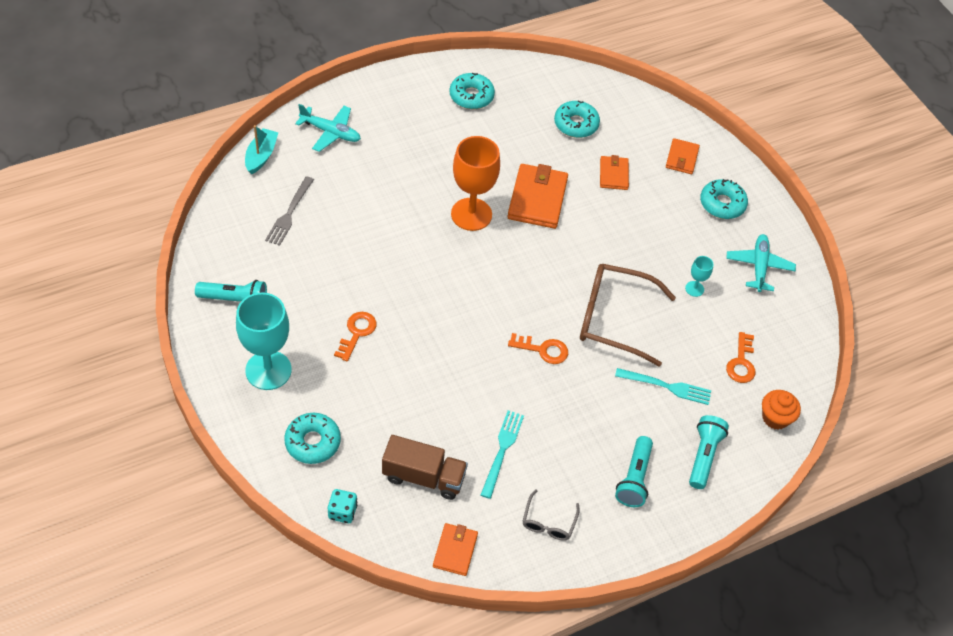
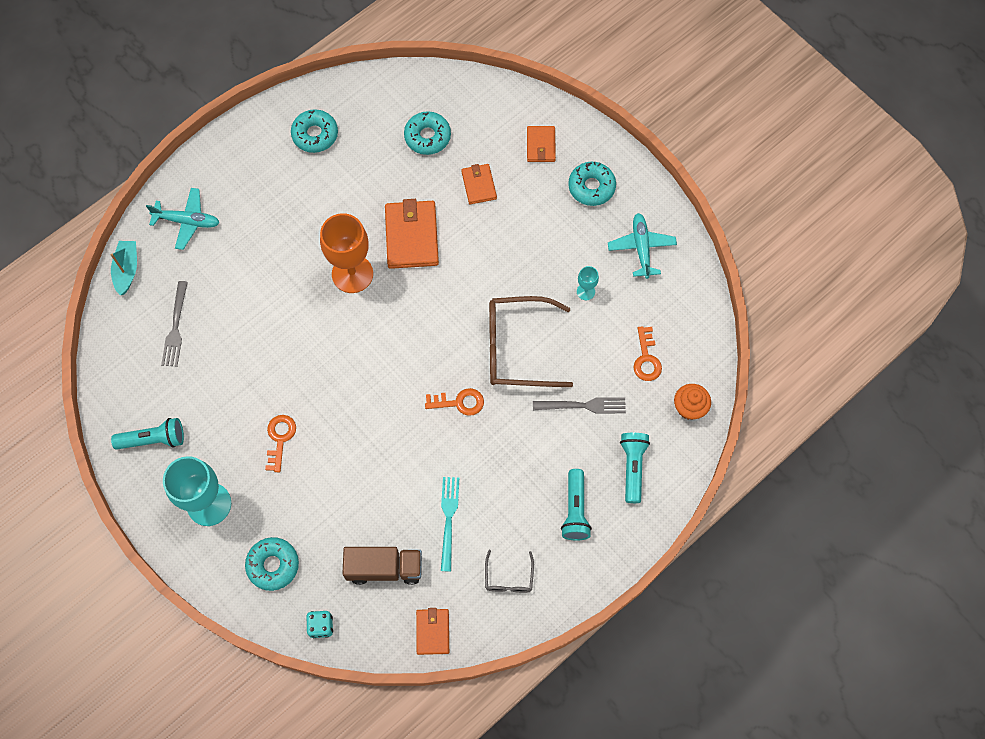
camera: 10 degrees left, 15 degrees up
(667, 386) = (583, 405): turquoise fork -> grey fork

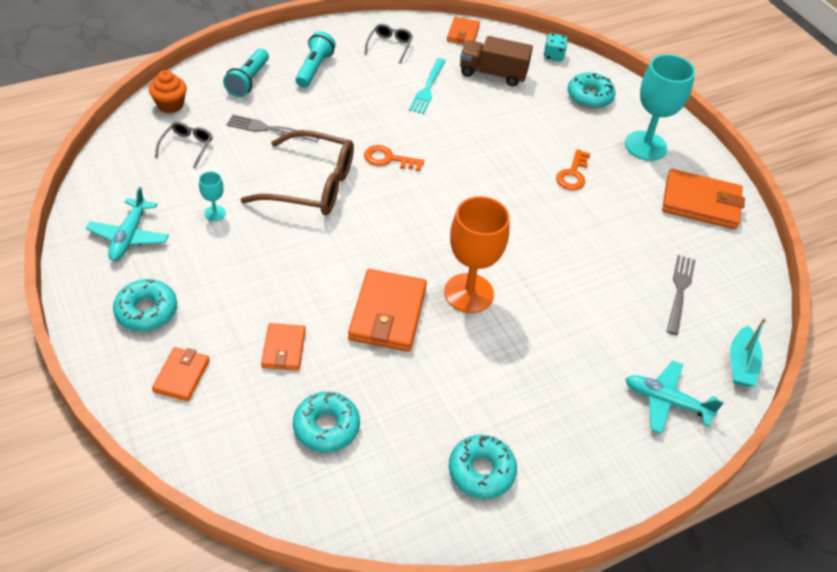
camera: 170 degrees left, 20 degrees down
(153, 439) = (700, 203): turquoise flashlight -> orange wallet
(646, 358) = (187, 147): orange key -> grey glasses

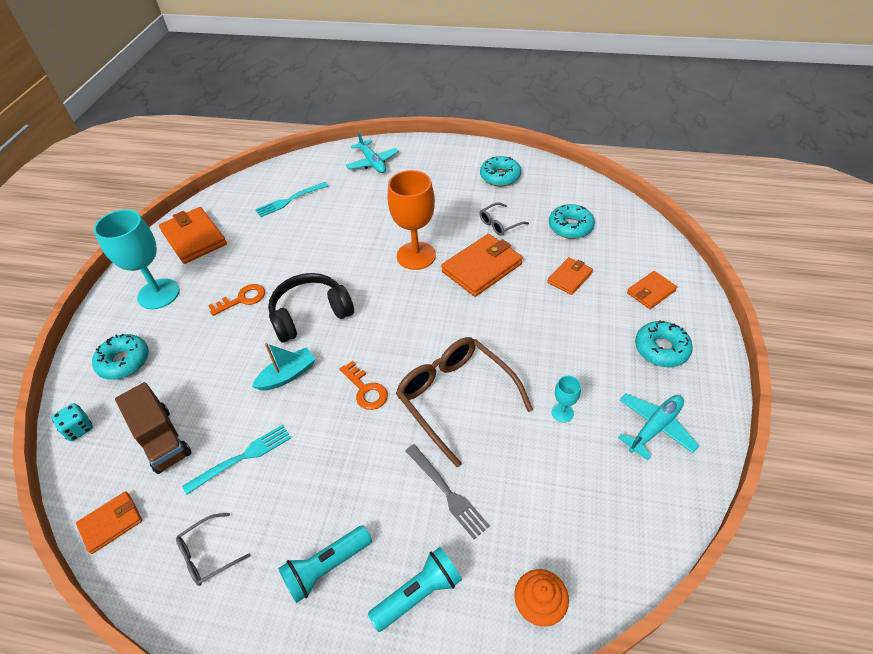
camera: 135 degrees left, 0 degrees up
(187, 147) = (550, 516): grey glasses -> grey glasses (499, 224)
(499, 190) = (310, 314): none -> black headphones
(679, 291) = (289, 200): grey fork -> turquoise fork
(741, 364) = (312, 159): turquoise boat -> turquoise boat (287, 375)

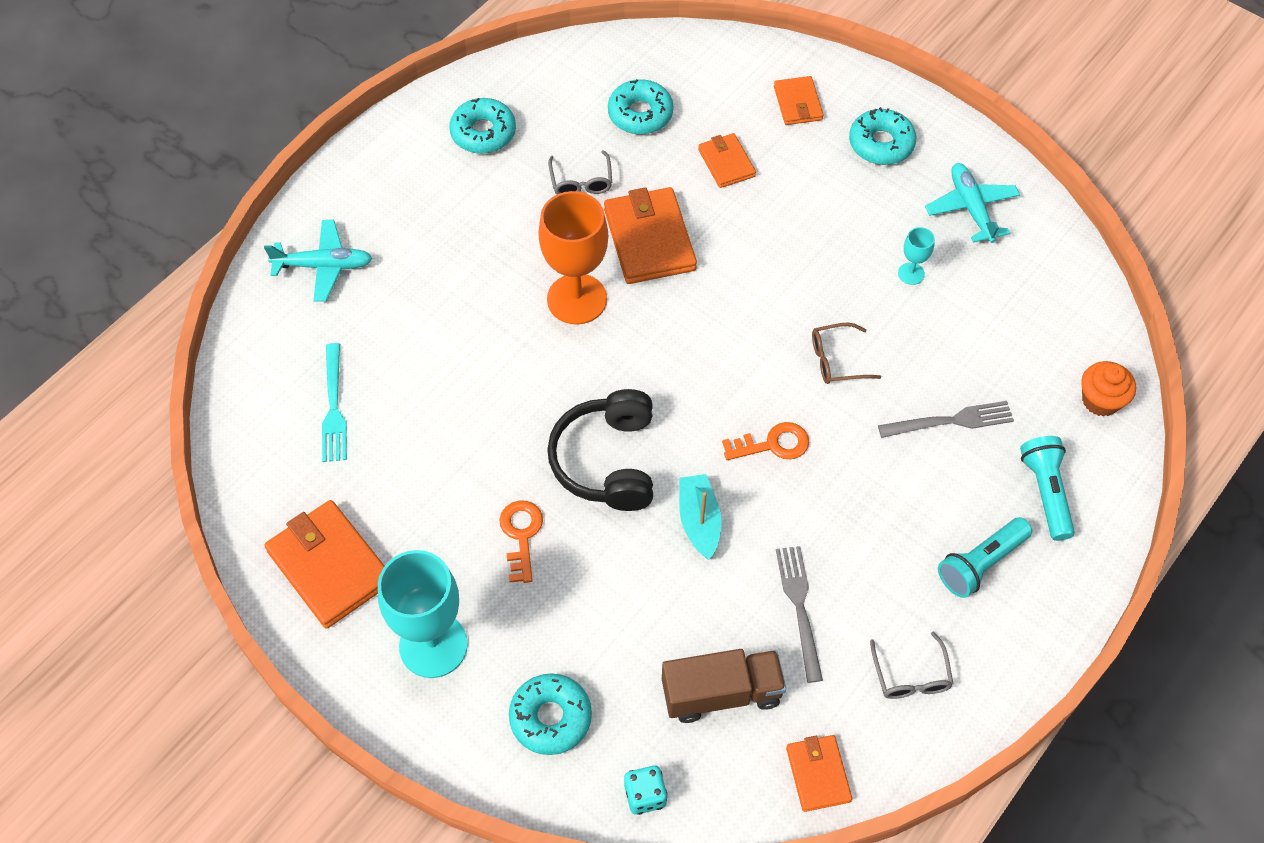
camera: 65 degrees left, 10 degrees up
(194, 238) = (330, 566): orange wallet -> orange wallet turned 60 degrees clockwise
(243, 457) = (799, 607): turquoise fork -> grey fork
(326, 567) = (981, 564): turquoise flashlight -> turquoise flashlight turned 60 degrees clockwise
(456, 398) = (836, 360): brown glasses -> brown glasses, size x0.48

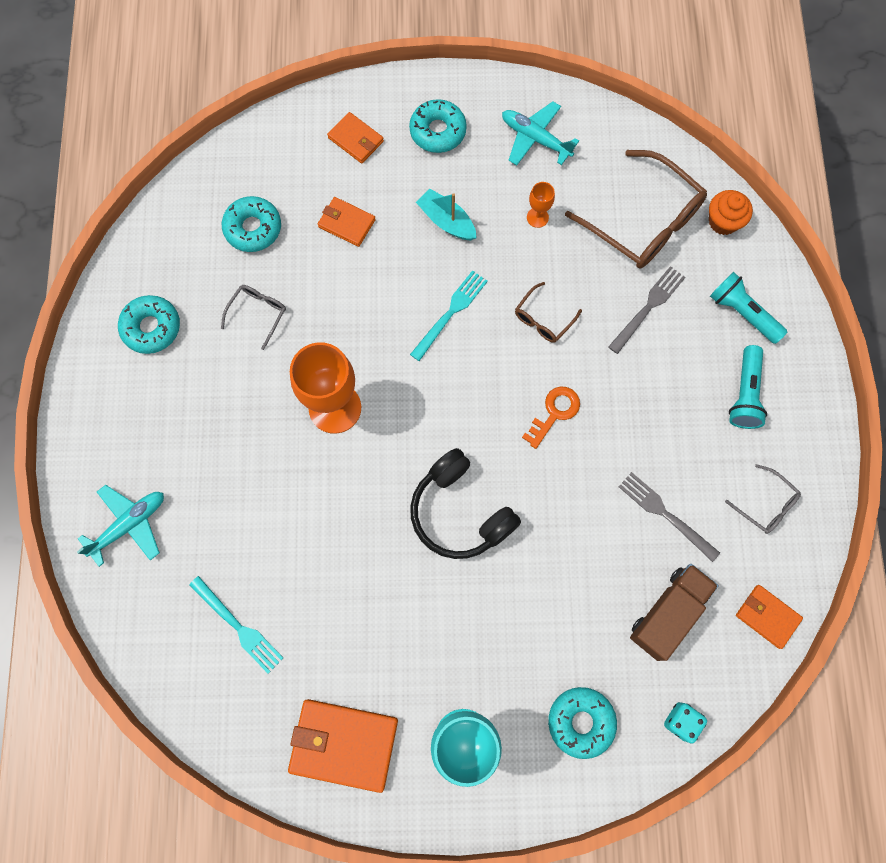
camera: 40 degrees left, 15 degrees up
(521, 535) = (451, 612): orange key -> none
(581, 181) = (258, 314): grey glasses -> grey glasses turned 105 degrees counterclockwise
(649, 239) = (345, 323): orange wallet -> none
(699, 521) = (555, 506): turquoise boat -> turquoise boat (446, 221)
(753, 295) = (450, 312): none -> turquoise fork
(911, 273) = (537, 217): turquoise goblet -> orange goblet
(1015, 346) = (643, 221): none -> brown glasses

